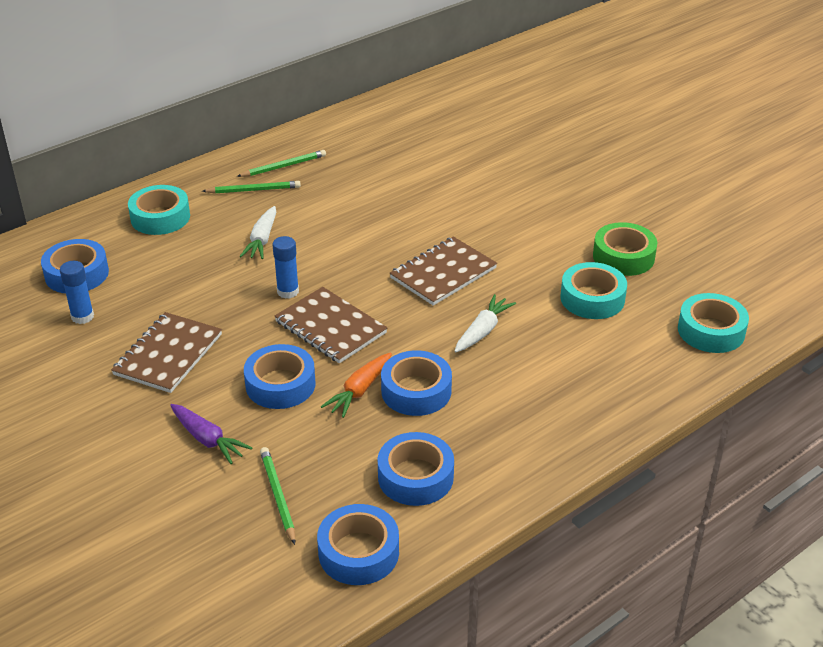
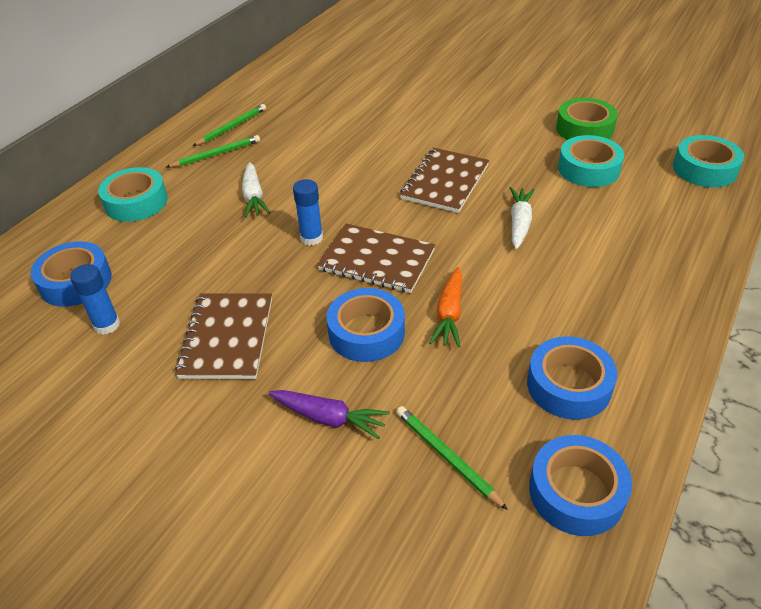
camera: 20 degrees left, 5 degrees up
(416, 391) = (503, 297): blue tape -> none

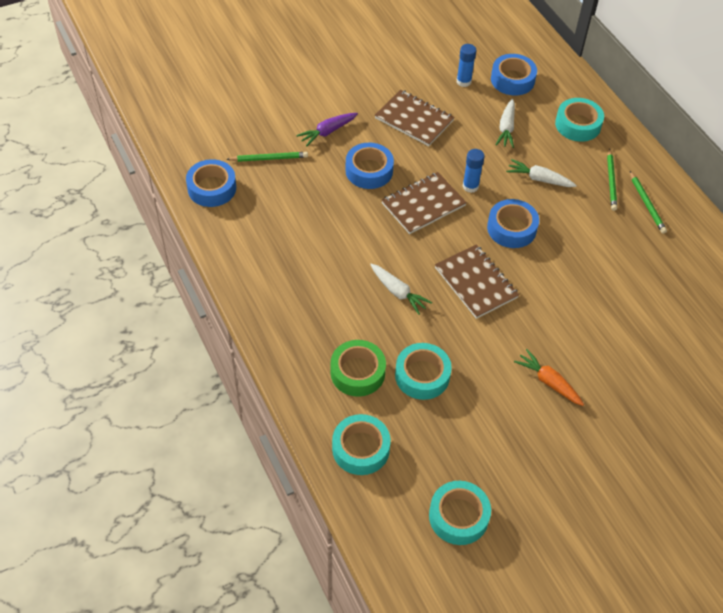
camera: 120 degrees right, 10 degrees up
(182, 250) = (506, 128): none -> white carrot
(449, 314) = (351, 210): orange carrot -> orange carrot (549, 382)
(569, 385) = (262, 225): blue tape -> blue tape (511, 228)
(584, 129) = (476, 417): green tape -> green tape (357, 372)
(675, 105) = (458, 516): none -> turquoise tape

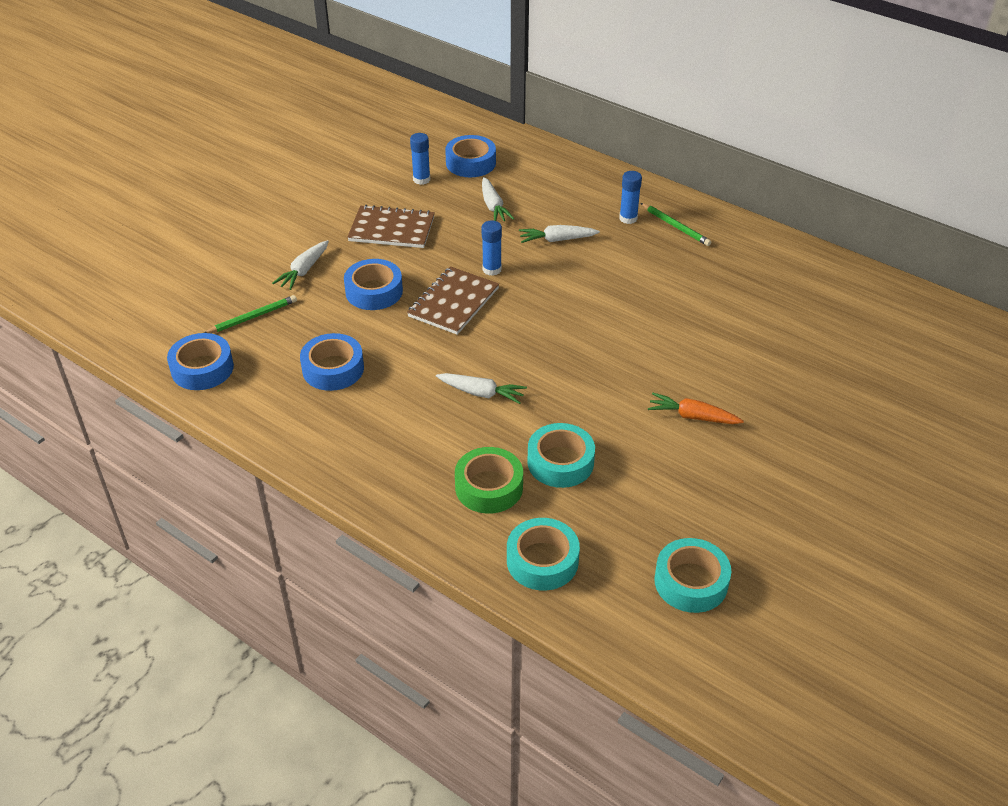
camera: 25 degrees left, 10 degrees down
(327, 132) = (304, 270): purple carrot -> white carrot
(476, 282) = (557, 354): brown notebook -> none
(511, 228) = (559, 292): blue tape -> blue tape (333, 369)
(578, 125) = (562, 181): turquoise tape -> none
(611, 181) = (628, 218): green pencil -> blue glue stick

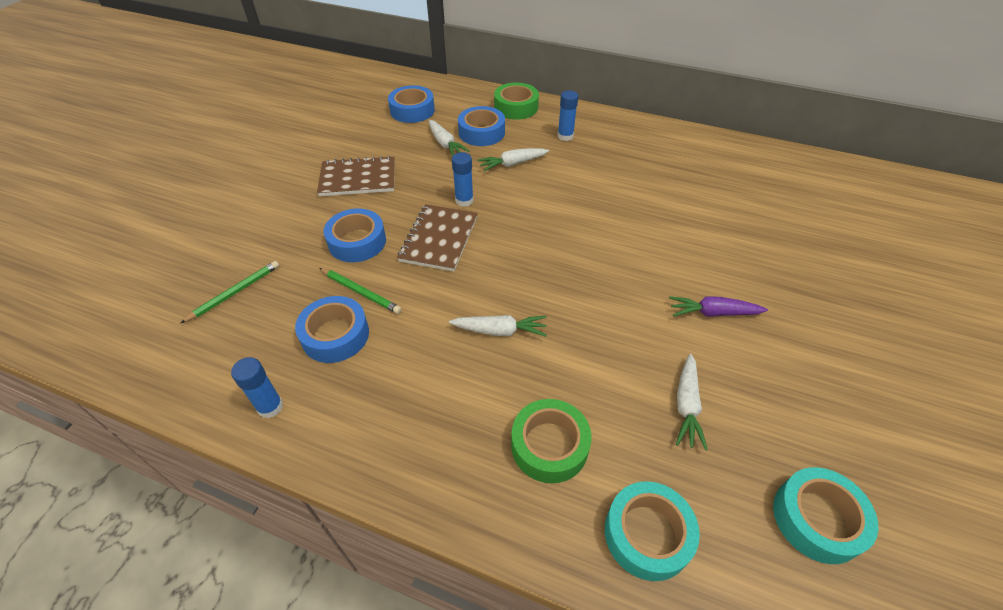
camera: 15 degrees left, 5 degrees up
(202, 368) = (185, 365): blue tape -> blue tape (481, 132)
(304, 270) = (280, 233): white carrot -> white carrot (686, 405)
(421, 179) = (373, 130): blue glue stick -> blue glue stick (270, 407)
(560, 462) = (611, 395): turquoise tape -> none
(587, 176) = (516, 107): none -> green tape
(675, 226) = (607, 137): green pencil -> green pencil (360, 292)
(693, 416) = (713, 313): orange carrot -> purple carrot

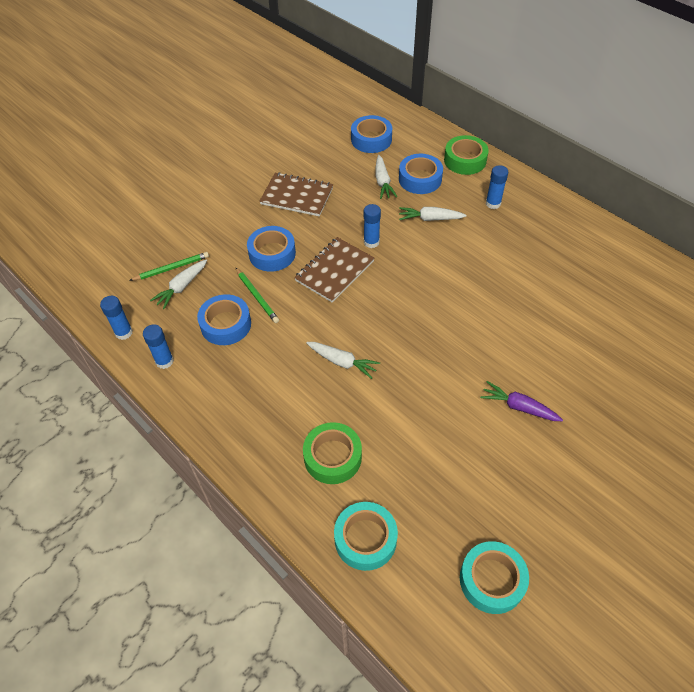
camera: 25 degrees right, 5 degrees up
(196, 390) = (124, 332): none -> blue glue stick
(686, 405) = (449, 468): white carrot -> white carrot (181, 287)

